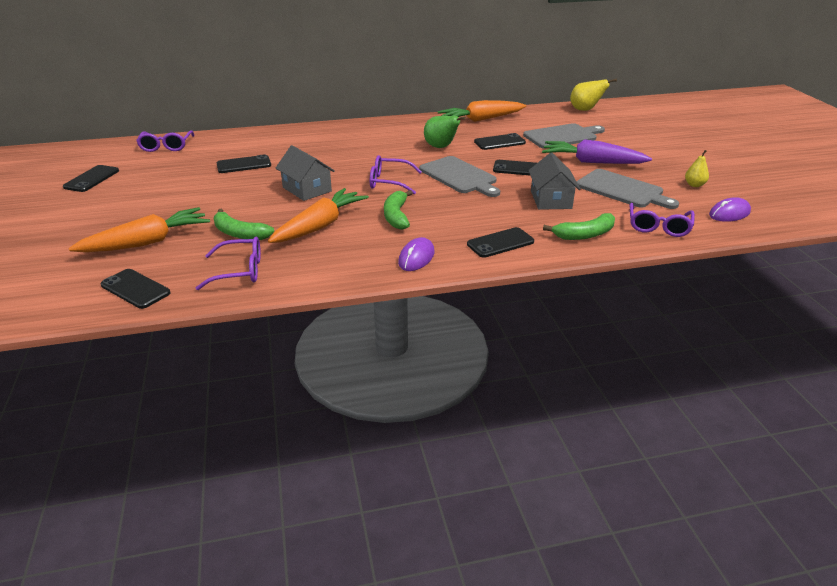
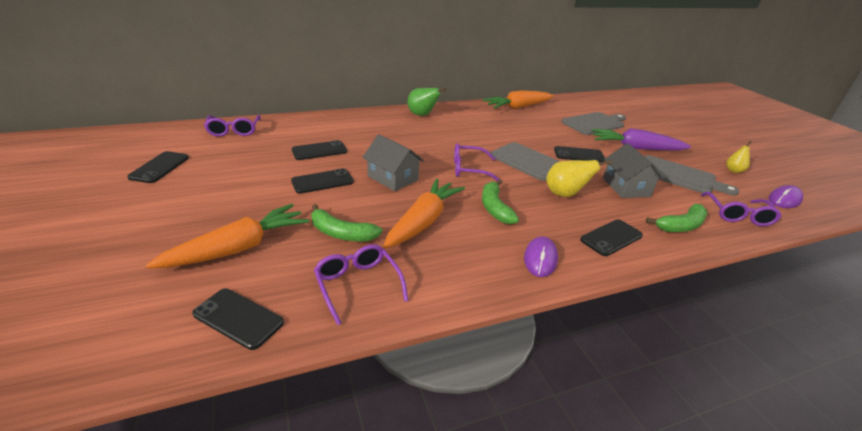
camera: 10 degrees left, 0 degrees up
(239, 271) = (358, 285): purple glasses -> purple glasses turned 105 degrees counterclockwise
(441, 147) = (498, 133): green pear -> green pear (422, 115)
(499, 142) = (546, 129): black phone -> black phone (322, 182)
(585, 110) = (597, 100): yellow pear -> yellow pear (565, 194)

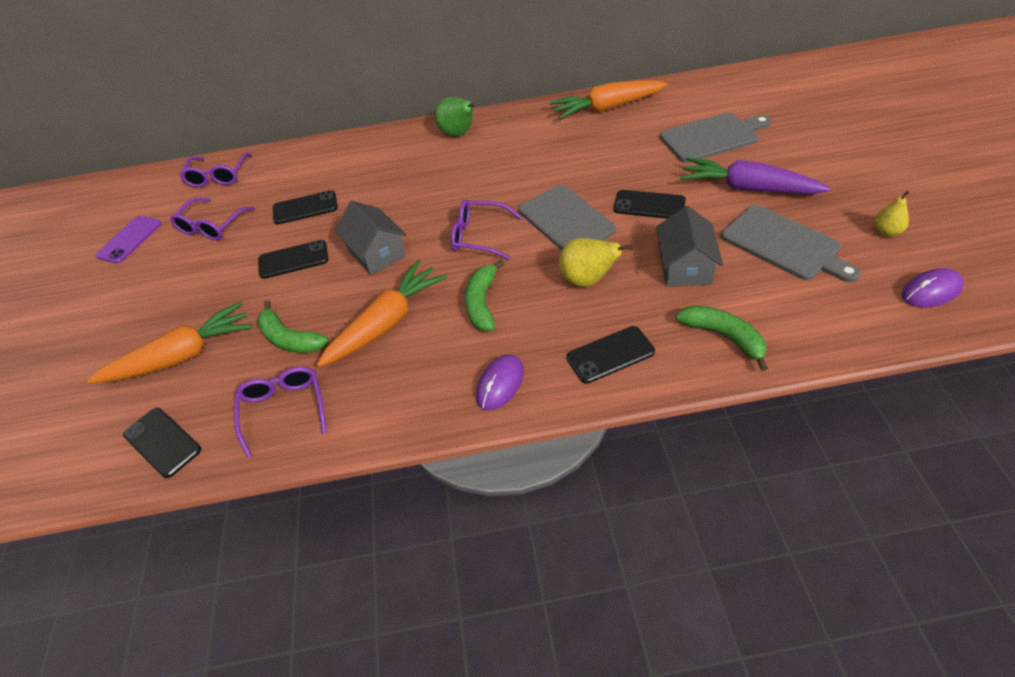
camera: 20 degrees right, 15 degrees up
(159, 167) = (129, 239): black phone -> purple phone
(681, 225) = (724, 337): green banana -> green banana turned 120 degrees counterclockwise
(738, 215) = (827, 320): purple glasses -> purple glasses (211, 226)

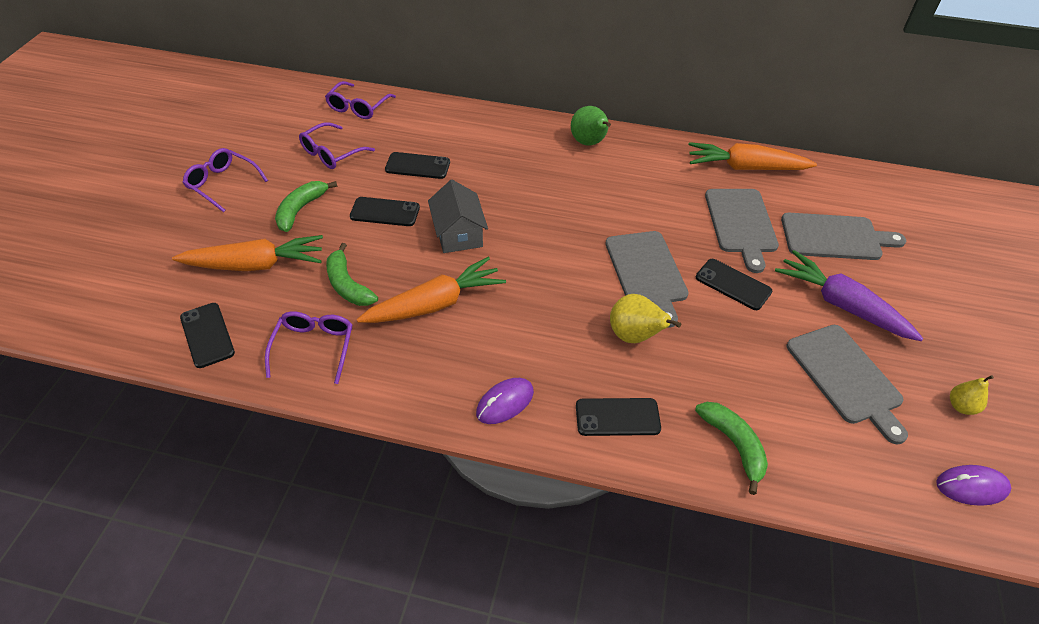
camera: 15 degrees right, 0 degrees up
(129, 239) = (260, 140): purple phone -> none
(478, 236) = (556, 253): purple glasses -> purple glasses (222, 184)
(482, 303) = (527, 319): green banana -> green banana (301, 210)
(628, 154) = (741, 224): none -> grey cutting board
(685, 267) = (734, 360): grey house -> none

